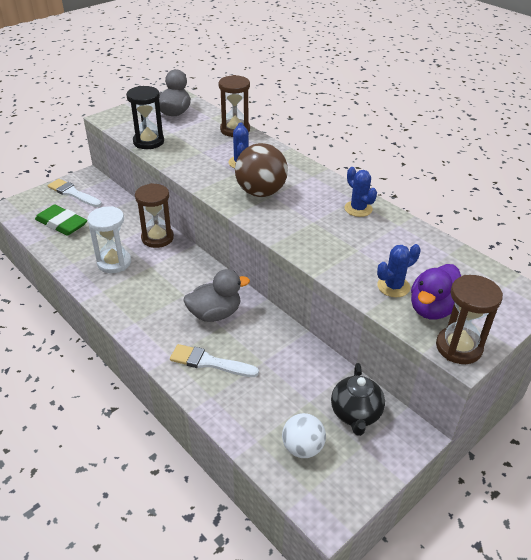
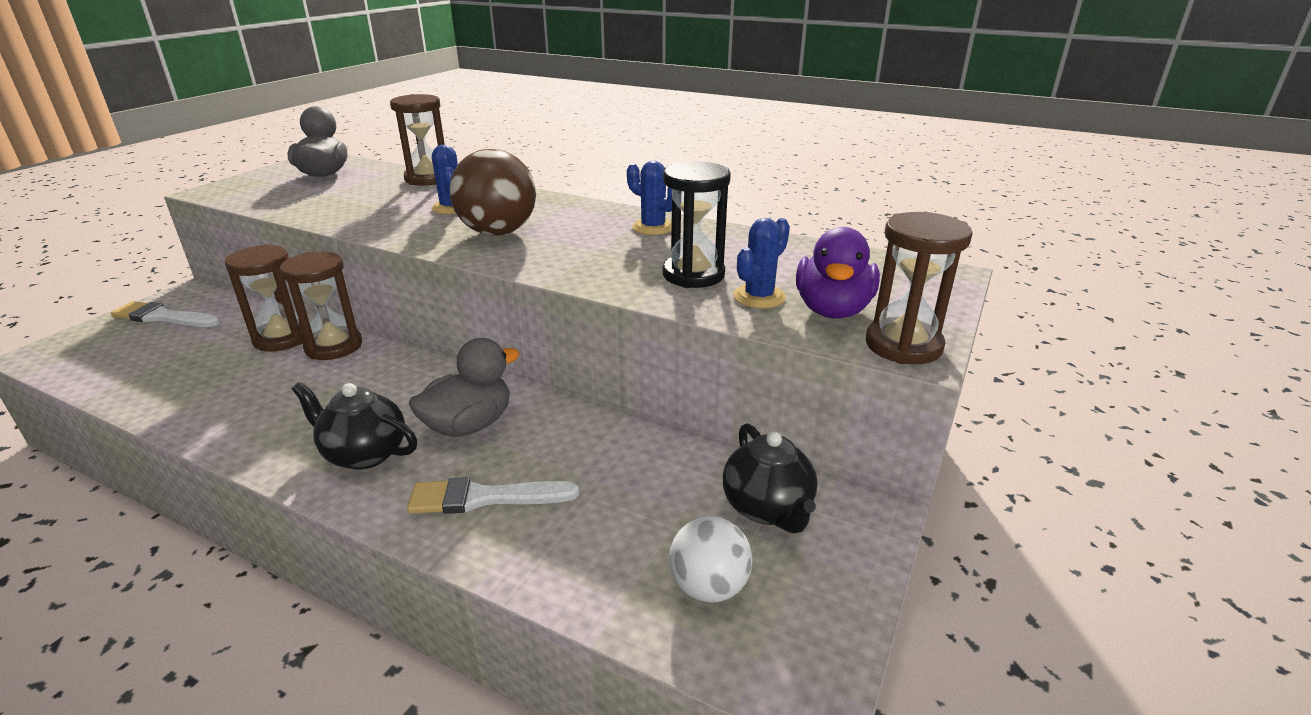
camera: 20 degrees left, 10 degrees down
(62, 223) = (146, 359): green eraser -> none
(114, 262) = (260, 393): white hourglass -> none
(131, 225) = (282, 338): none -> brown hourglass
(148, 142) = (289, 206): black hourglass -> black hourglass (693, 275)
(157, 317) = (364, 454): none -> black teapot

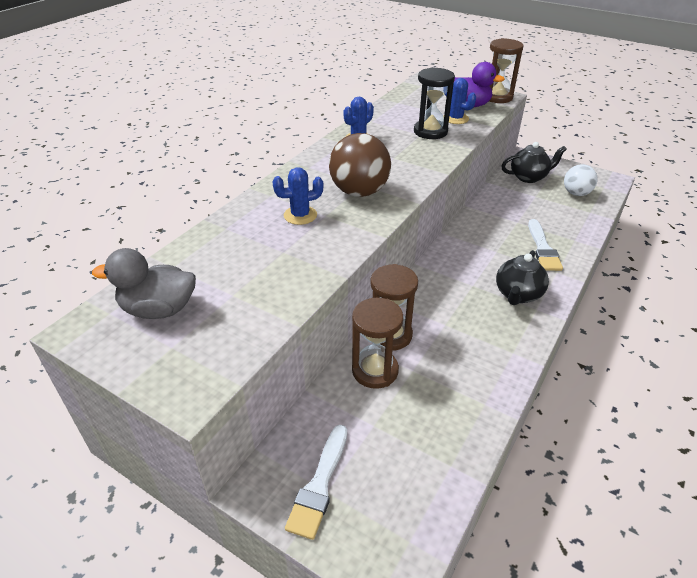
camera: 85 degrees left, 10 degrees up
(428, 179) = (211, 236): brown hourglass -> none
(469, 425) = (484, 258): grey duck -> none

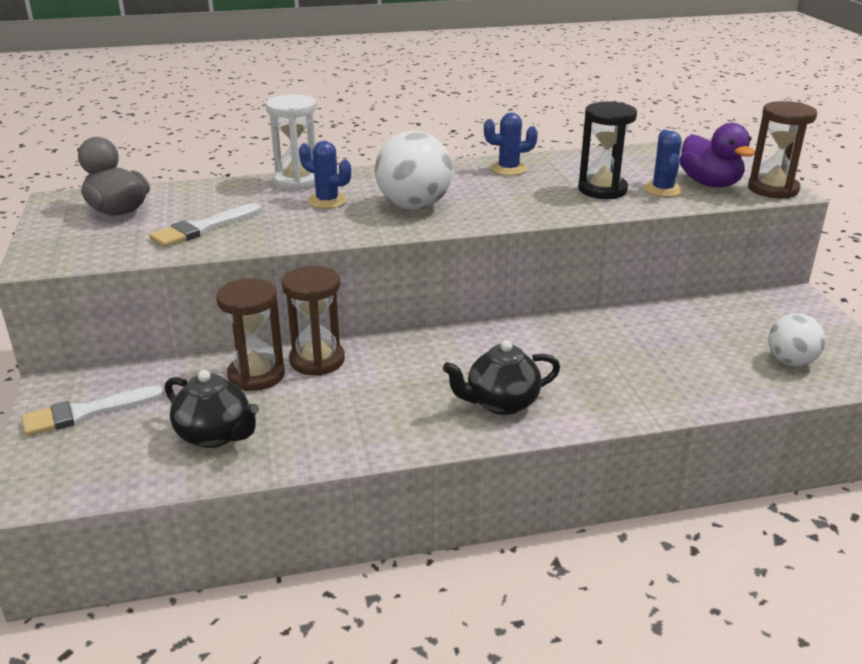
camera: 45 degrees right, 10 degrees down
(247, 210) = (297, 181): none -> white hourglass
(359, 192) = (414, 206): brown ball -> white ball
(529, 177) = (754, 318): black teapot -> black teapot (215, 435)
(543, 248) = (620, 385): white brush -> white brush (203, 228)

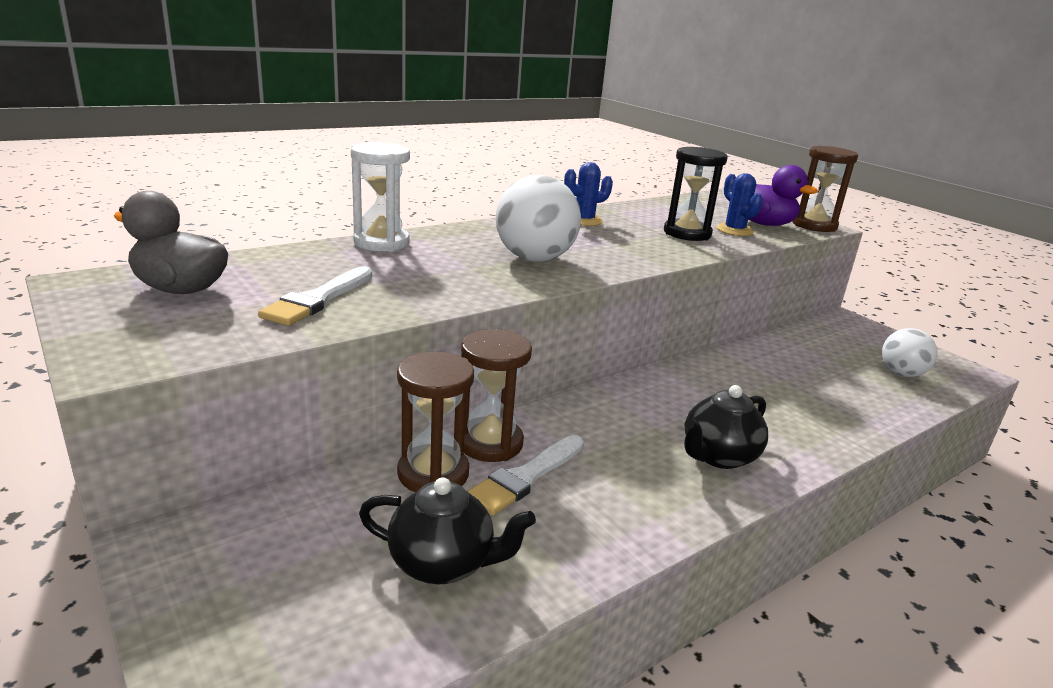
camera: 25 degrees left, 5 degrees down
(86, 413) = (235, 572): white brush -> white brush (525, 477)
(327, 201) = (437, 260): blue cactus -> none

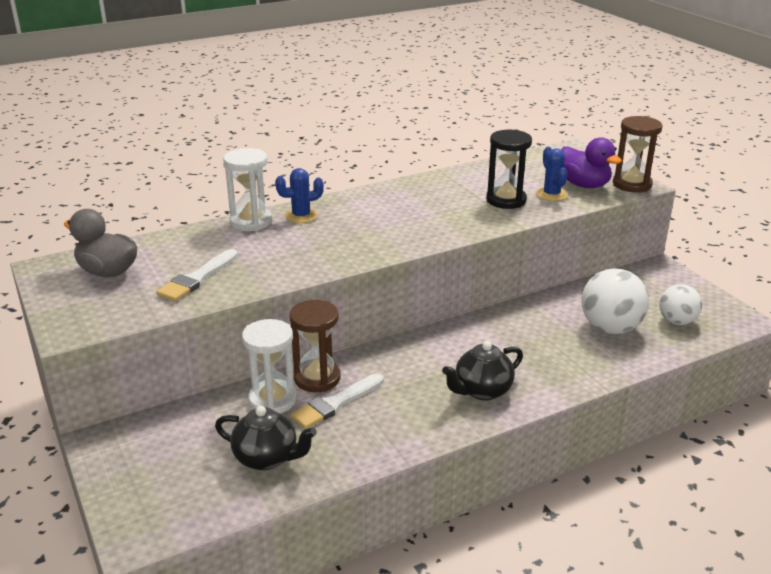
camera: 10 degrees right, 5 degrees up
(433, 473) = (273, 400): brown hourglass -> white hourglass
(534, 259) = (364, 234): white ball -> white ball (610, 328)
(584, 220) = (422, 189): blue cactus -> blue cactus (301, 216)

